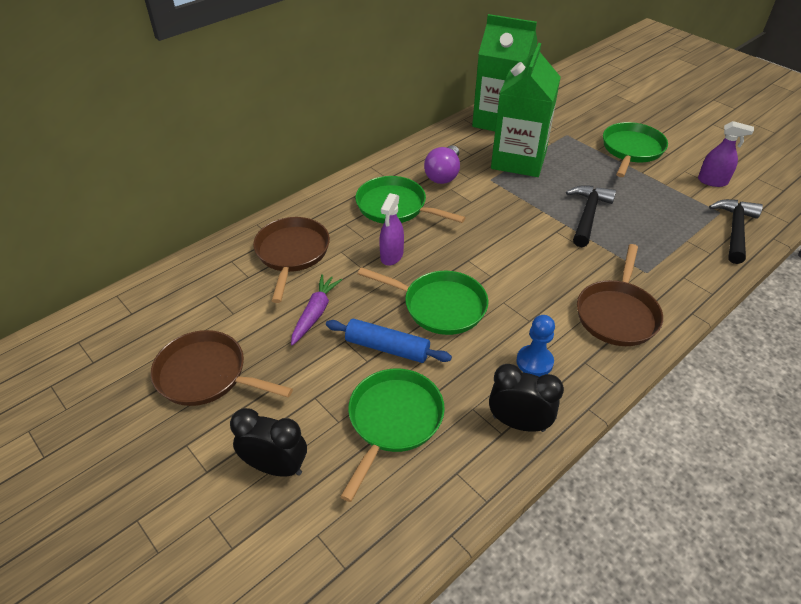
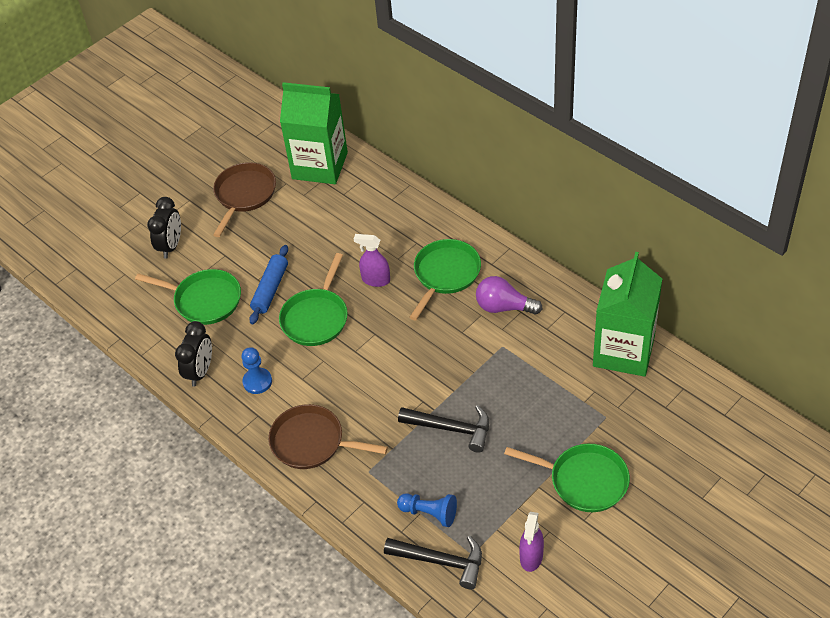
camera: 90 degrees right, 5 degrees up
(292, 253) = (373, 215): brown pan -> none
(315, 313) = (305, 241): purple carrot -> none
(518, 160) = (542, 370): green carton -> green carton (320, 165)
(685, 234) = (429, 513): none -> blue pawn

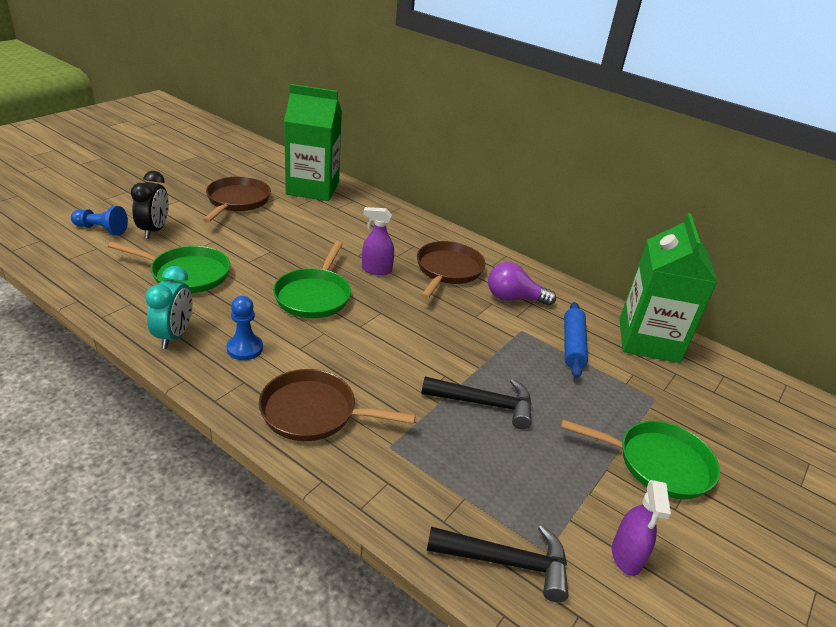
camera: 15 degrees left, 15 degrees down
(200, 372) = (174, 336): black clock -> turquoise clock
(270, 289) = (262, 270): blue rolling pin -> blue rolling pin (573, 345)
(429, 513) = (478, 498): blue pawn -> blue pawn (101, 229)
(445, 275) = (448, 270): green pan -> brown pan

